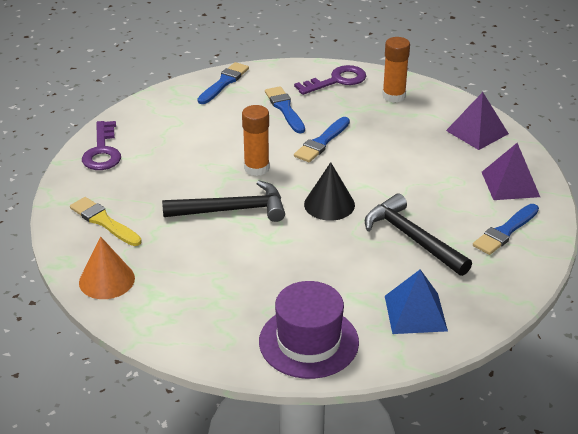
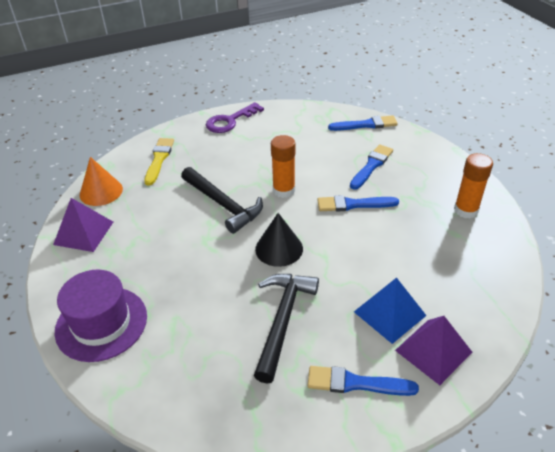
camera: 55 degrees right, 5 degrees up
(337, 80) = (443, 171): purple key -> none
(415, 313) = (183, 373): blue pyramid -> blue pyramid (389, 313)
(477, 132) = (484, 287): purple pyramid -> purple pyramid (83, 233)

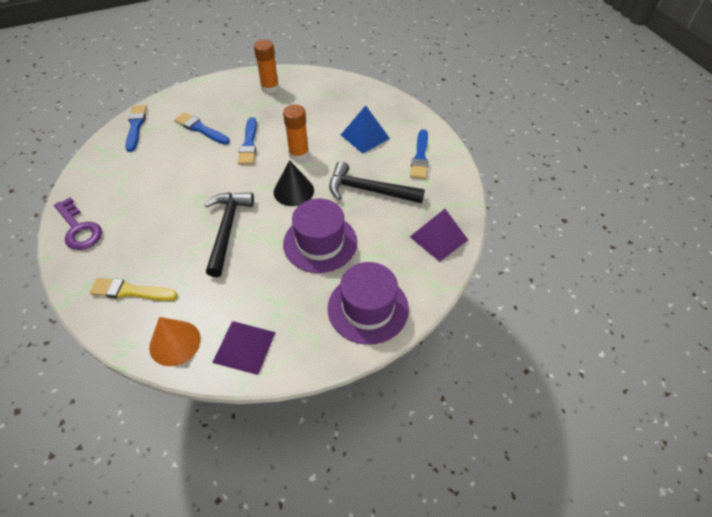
camera: 90 degrees left, 10 degrees up
(199, 277) = (320, 243): none -> purple hat
(223, 204) = (227, 229): black hammer -> black hammer turned 45 degrees counterclockwise
(284, 190) = (218, 186): orange glue stick -> orange glue stick (299, 154)
(433, 351) = (395, 121): purple pyramid -> purple pyramid (438, 238)

